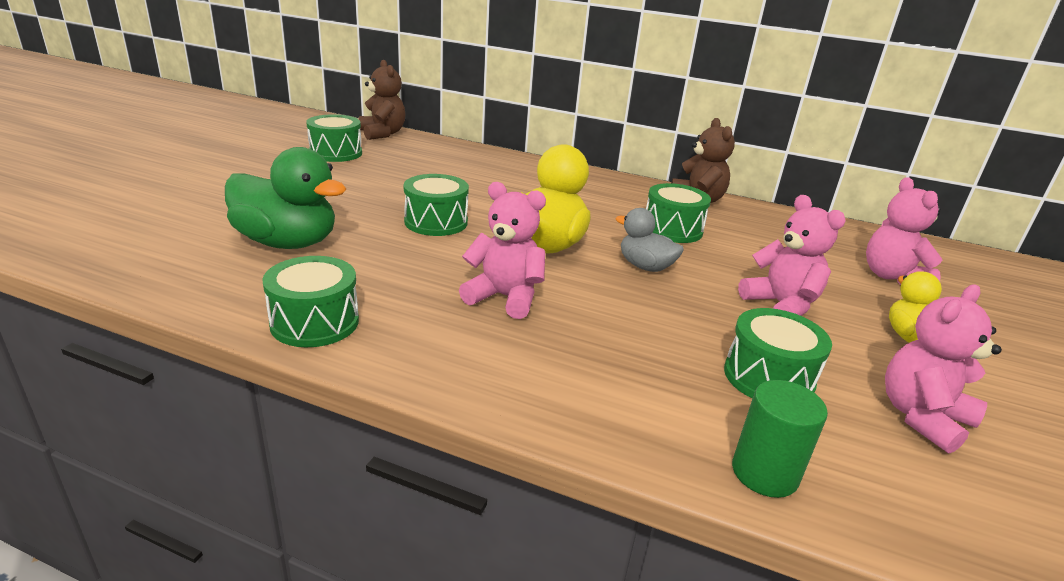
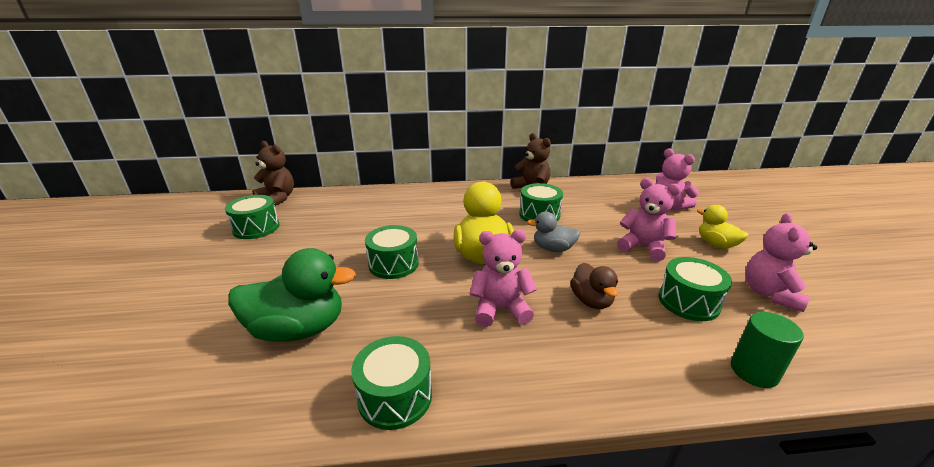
camera: 25 degrees left, 0 degrees up
(628, 329) = (591, 301): none -> brown duck

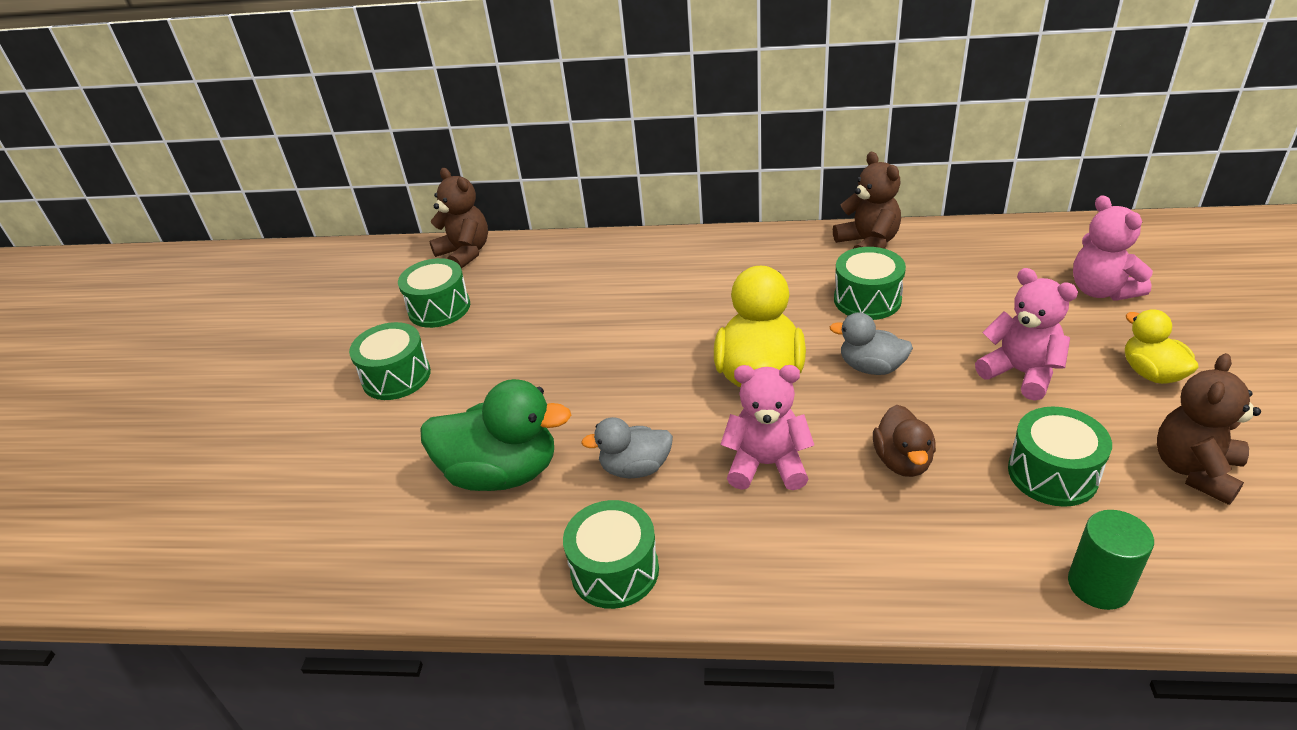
camera: 15 degrees right, 10 degrees up
(393, 264) = (628, 381): green drum -> green drum (396, 377)
(404, 318) = (635, 468): none -> grey duck
(770, 294) = (1194, 470): pink teddy bear -> brown teddy bear

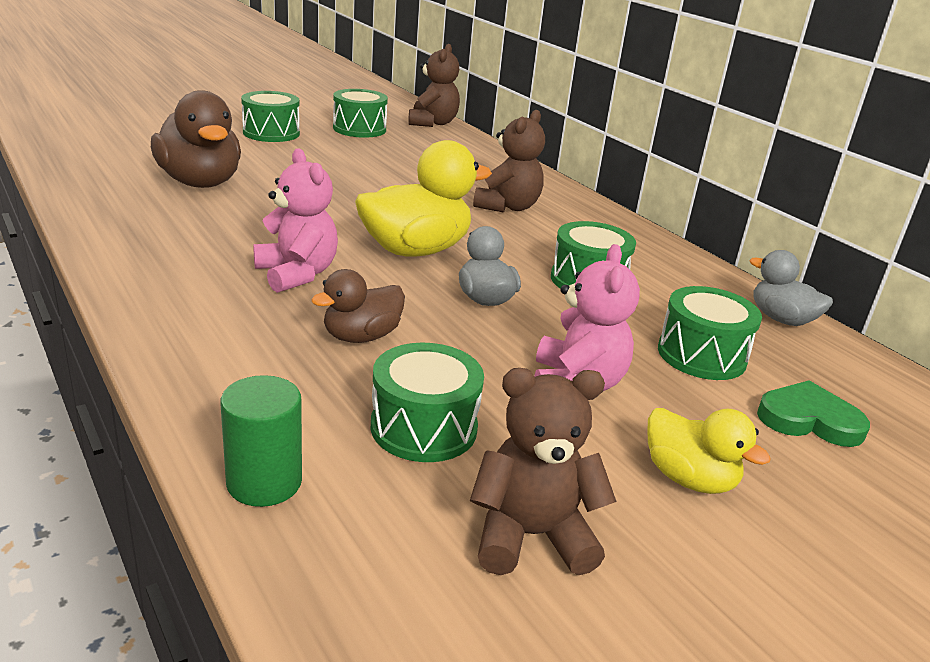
camera: 45 degrees right, 10 degrees down
(502, 473) = (200, 182): green duck -> brown duck
(615, 570) = (124, 239): green drum -> green drum (701, 355)
(635, 468) = (245, 224): grey duck -> grey duck (781, 319)
(868, 244) = (679, 266): brown teddy bear -> brown teddy bear (507, 207)
(1101, 290) = (809, 420): pink teddy bear -> green heart
(1151, 373) = (688, 478): yellow duck -> yellow duck turned 105 degrees clockwise

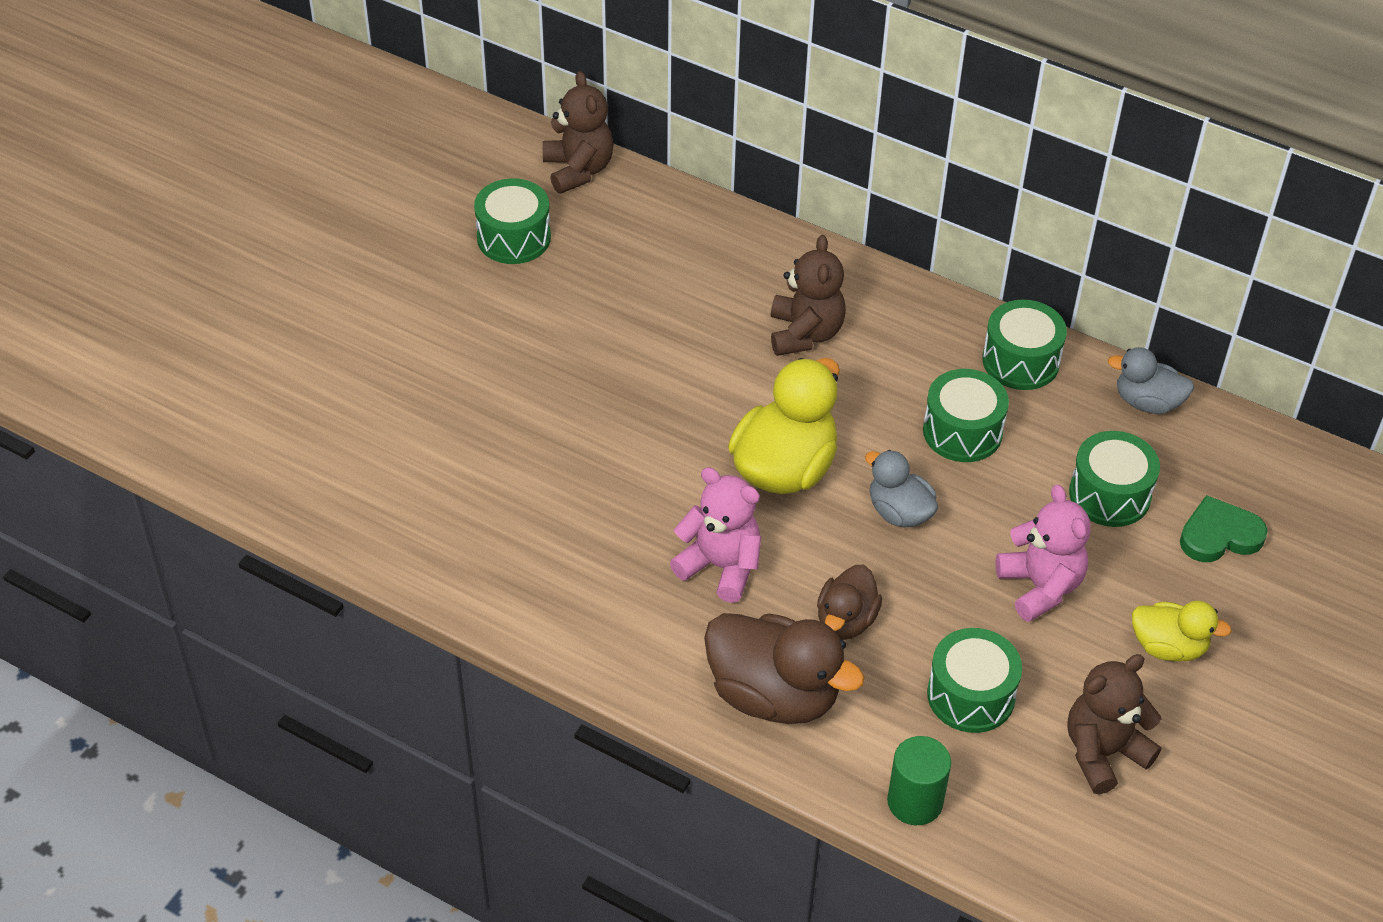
camera: 25 degrees left, 20 degrees up
(200, 182) = (478, 463): brown duck -> brown duck (774, 695)
(271, 133) = (432, 308): green drum -> green drum (1020, 361)

